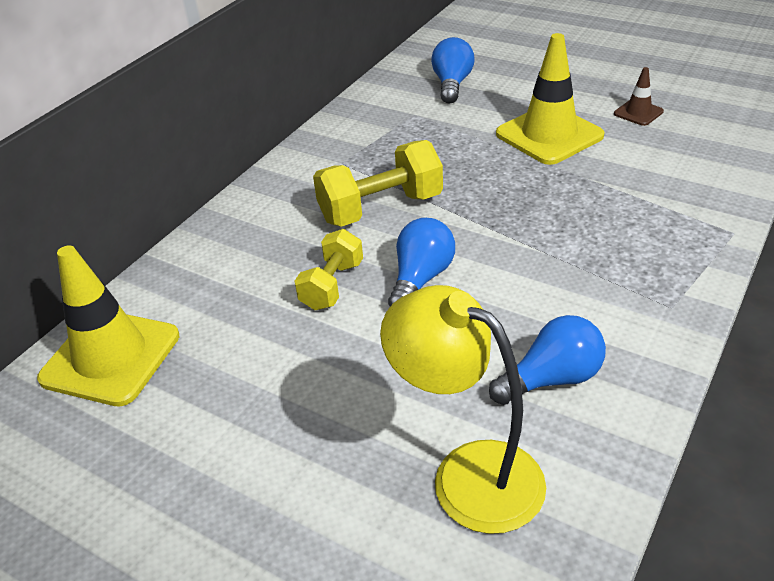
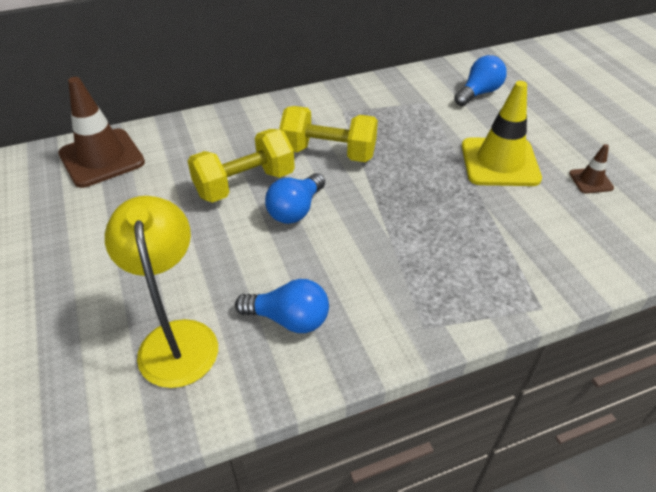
camera: 35 degrees right, 5 degrees up
(111, 357) = (102, 158): yellow traffic cone -> brown traffic cone
(332, 285) = (245, 184): yellow dumbbell -> yellow dumbbell, size x1.58
(421, 279) = (295, 210): blue light bulb -> blue light bulb turned 150 degrees clockwise

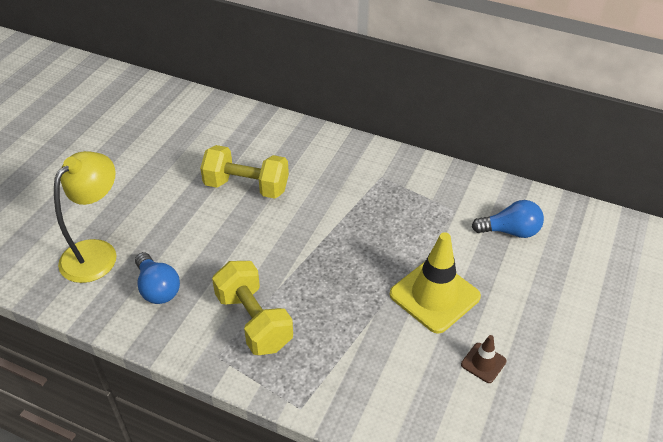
camera: 45 degrees right, 0 degrees up
(102, 158) = (195, 113): brown traffic cone -> none
(295, 210) = (251, 226): blue light bulb -> none
(328, 153) = (326, 201): yellow dumbbell -> yellow dumbbell (254, 321)

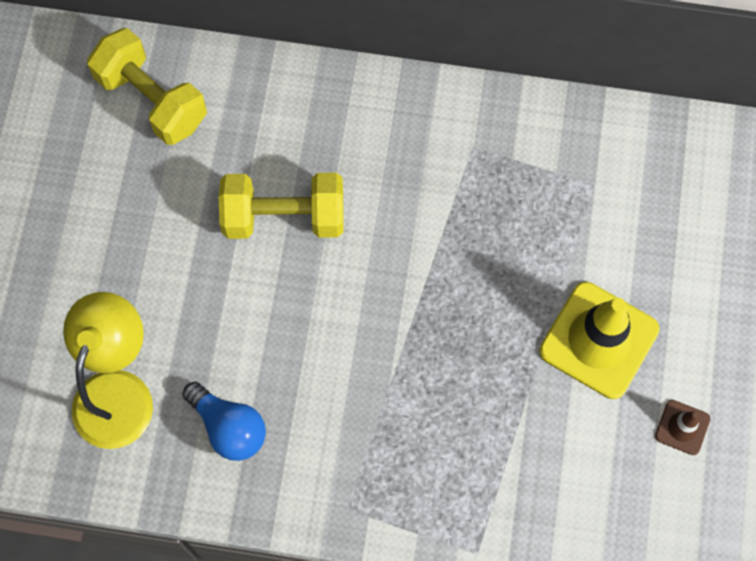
camera: 15 degrees left, 25 degrees up
(254, 321) = (376, 444): yellow dumbbell -> yellow dumbbell (152, 100)
(510, 231) = (675, 203): blue light bulb -> none

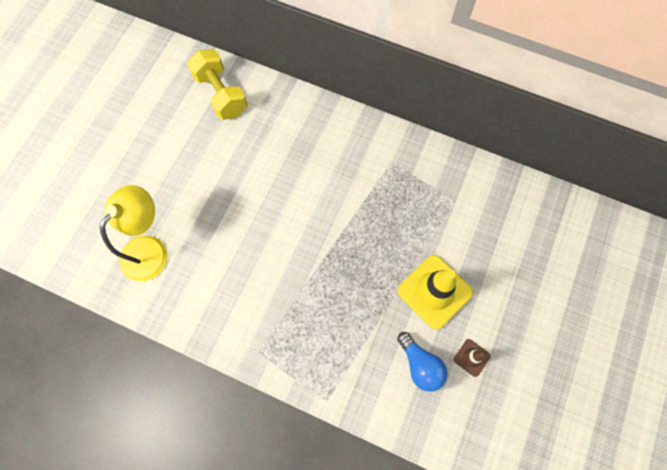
camera: 15 degrees right, 0 degrees up
(229, 427) = (205, 286): blue light bulb -> blue light bulb (420, 365)
(284, 217) = (273, 175): yellow dumbbell -> none

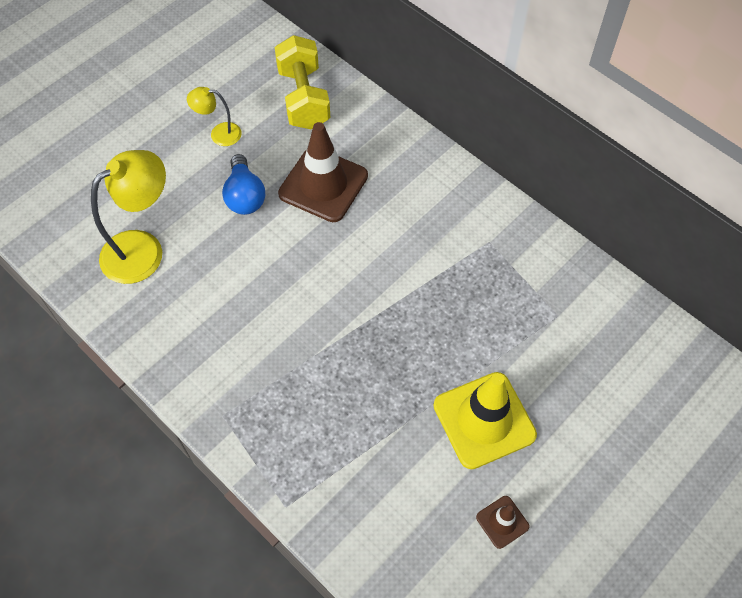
camera: 20 degrees right, 10 degrees down
(170, 142) = (219, 134): none -> yellow lamp
(261, 157) = (323, 185): none -> brown traffic cone
(420, 365) = (427, 506): blue light bulb -> blue light bulb (245, 196)

